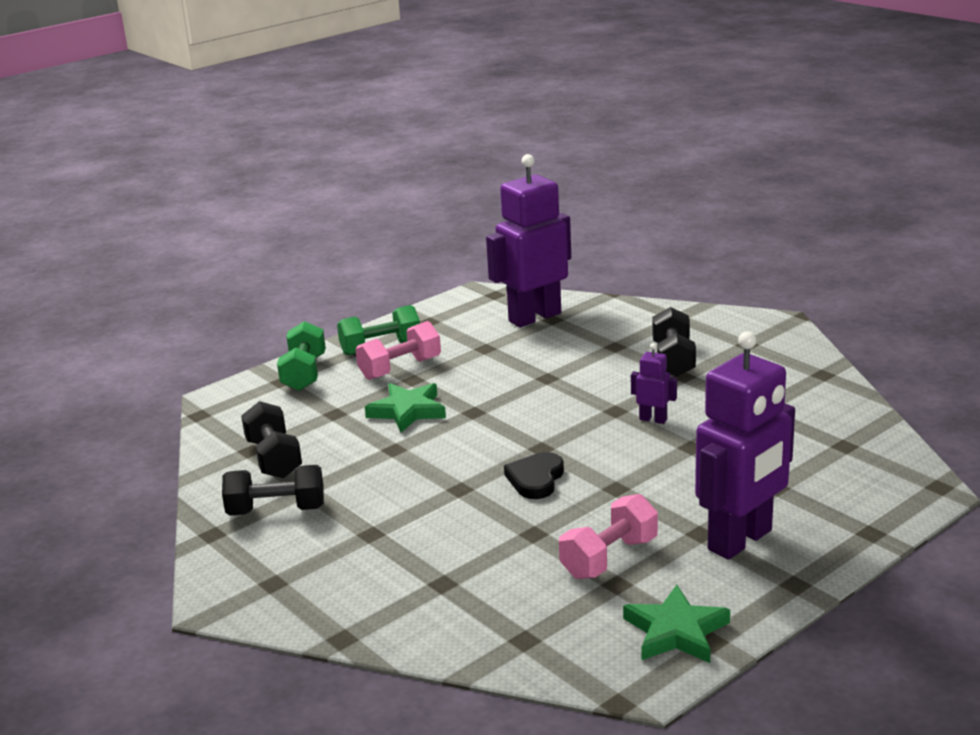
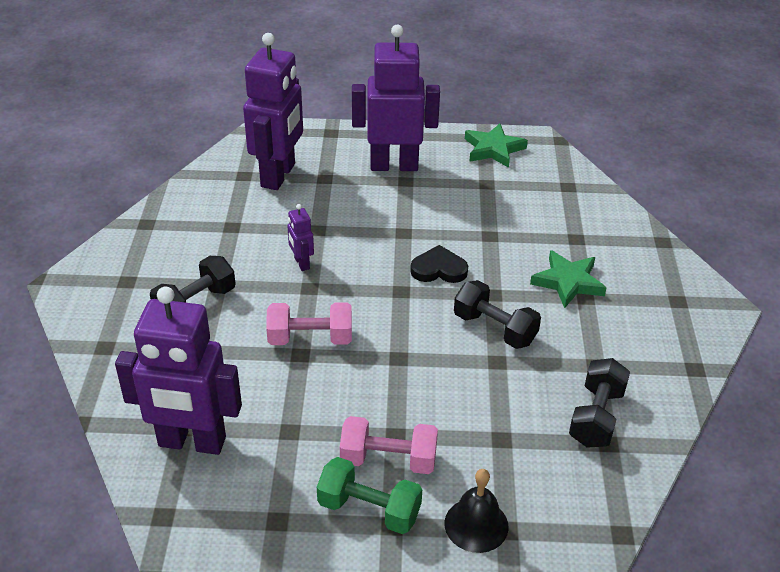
camera: 140 degrees left, 15 degrees up
(276, 510) = (633, 359): black dumbbell -> black dumbbell (494, 329)
(304, 373) = (476, 525): green dumbbell -> black bell
(407, 411) = (444, 396): green star -> green star (568, 282)
(536, 479) = (439, 269): black heart -> black heart turned 150 degrees counterclockwise
(609, 558) = (471, 197): pink dumbbell -> pink dumbbell (310, 338)
(817, 463) = (279, 175): none -> purple robot

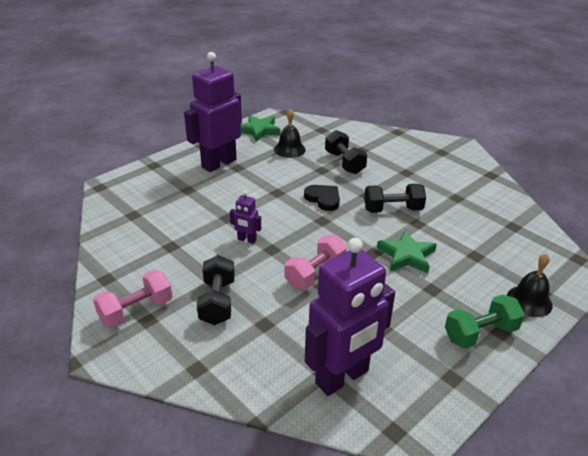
camera: 45 degrees left, 5 degrees down
(279, 175) = (157, 203): purple robot -> none
(388, 460) = (449, 303): pink dumbbell -> pink dumbbell (136, 310)
(439, 269) = (323, 199): black heart -> black heart turned 90 degrees clockwise
(492, 191) = (289, 149): none -> black bell
(568, 282) = (389, 170): green star -> green star (406, 255)
(596, 417) = (492, 219): black dumbbell -> black dumbbell (344, 163)

